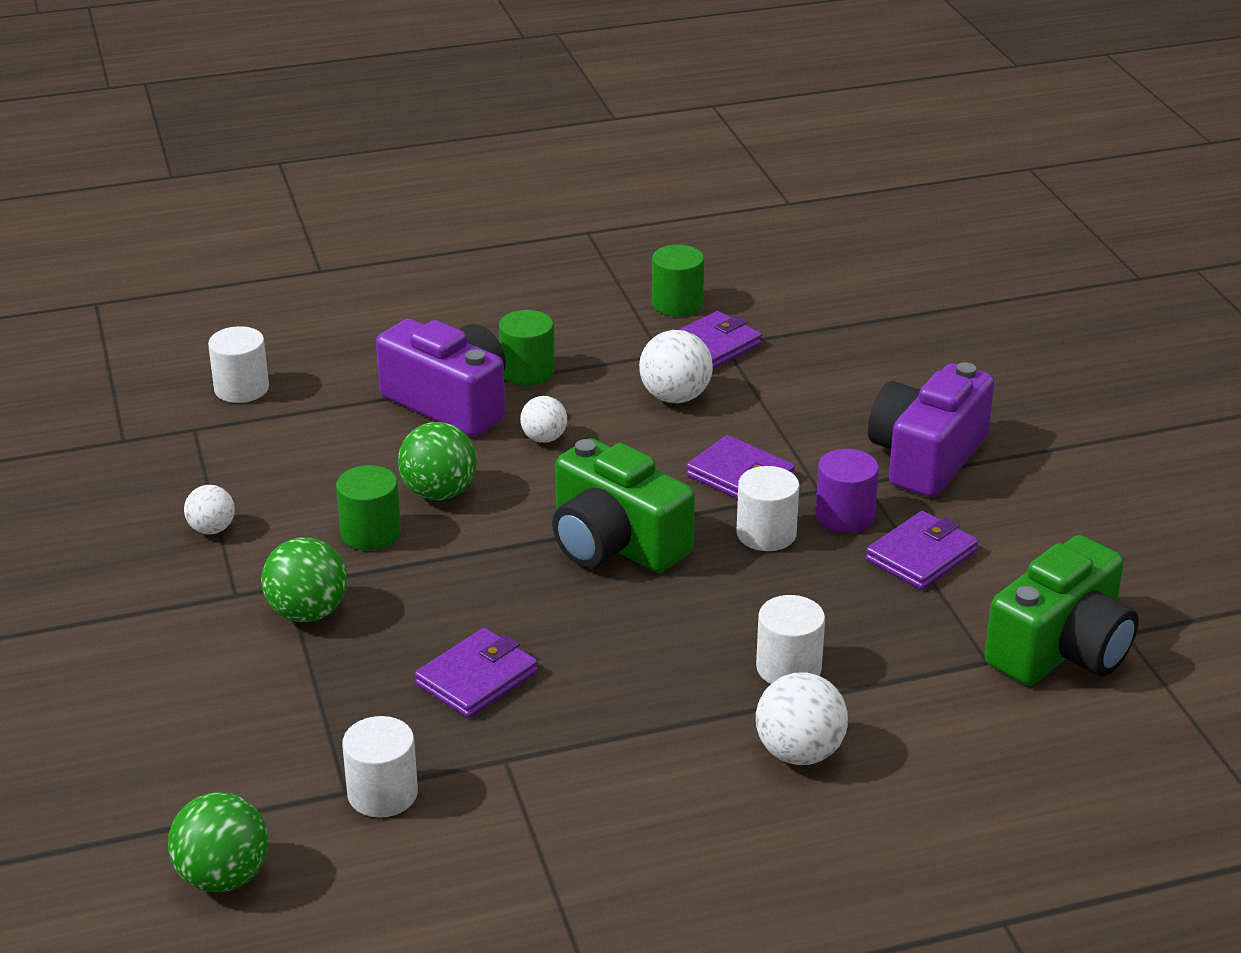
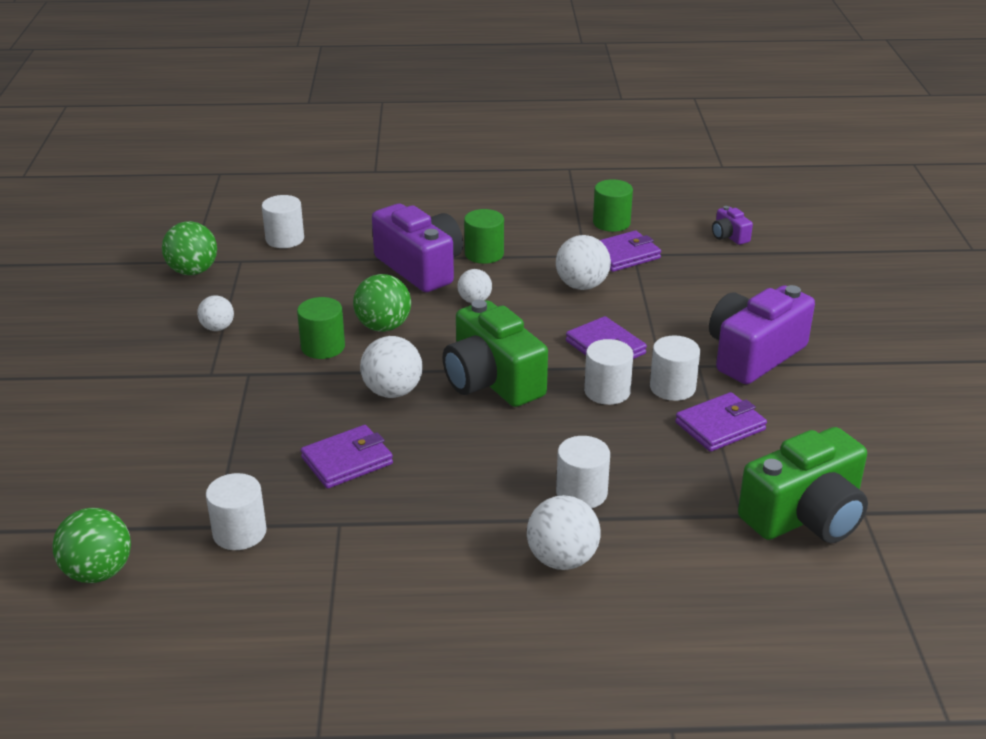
camera: 15 degrees right, 0 degrees up
(307, 612) = (252, 394): green ball -> green ball (193, 271)
(493, 578) = (392, 392): none -> white ball
(836, 301) = (729, 236): none -> purple camera
(844, 516) = (672, 387): purple cylinder -> white cylinder

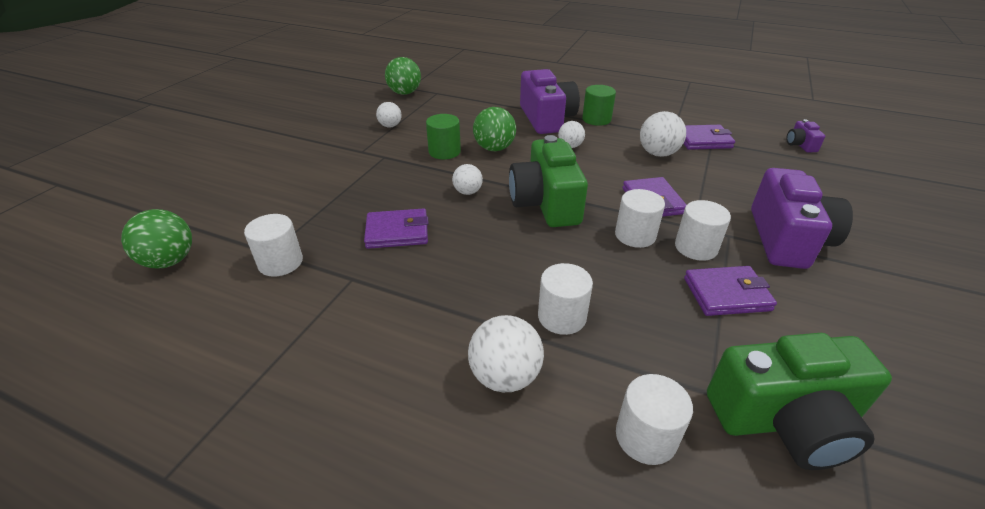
camera: 25 degrees right, 5 degrees up
(285, 239) = (472, 87): white cylinder -> white cylinder (646, 437)
(392, 392) = (467, 192): white ball -> white ball, size x0.62
(611, 223) = (704, 118): green cylinder -> none
(753, 354) = (787, 239): purple camera -> purple camera turned 120 degrees clockwise

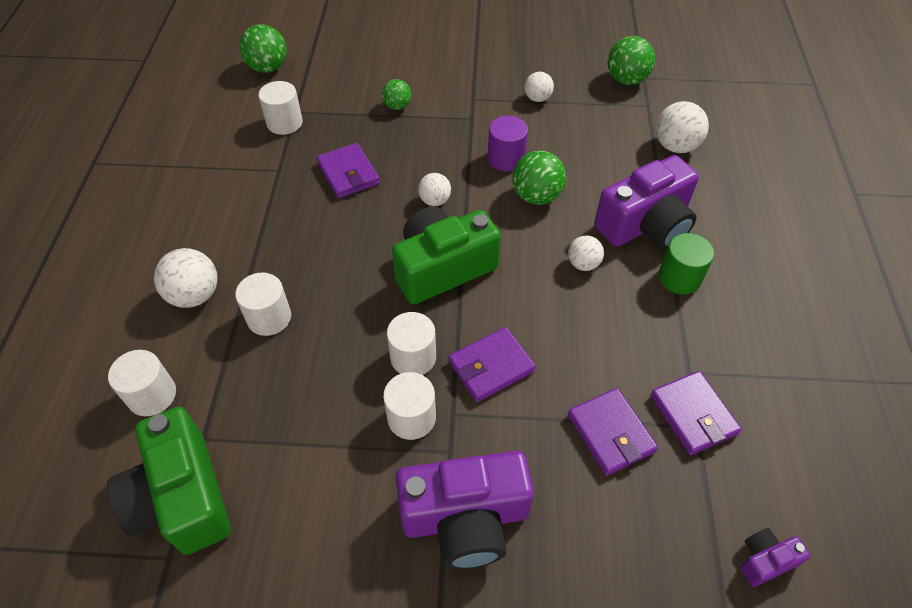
camera: 70 degrees right, 15 degrees up
(331, 188) = (397, 106): none -> green ball
(444, 152) = (506, 158): green cylinder -> purple cylinder
(658, 153) = (617, 361): white ball -> white ball (675, 146)
(726, 294) = (338, 450): purple wallet -> purple wallet (610, 433)

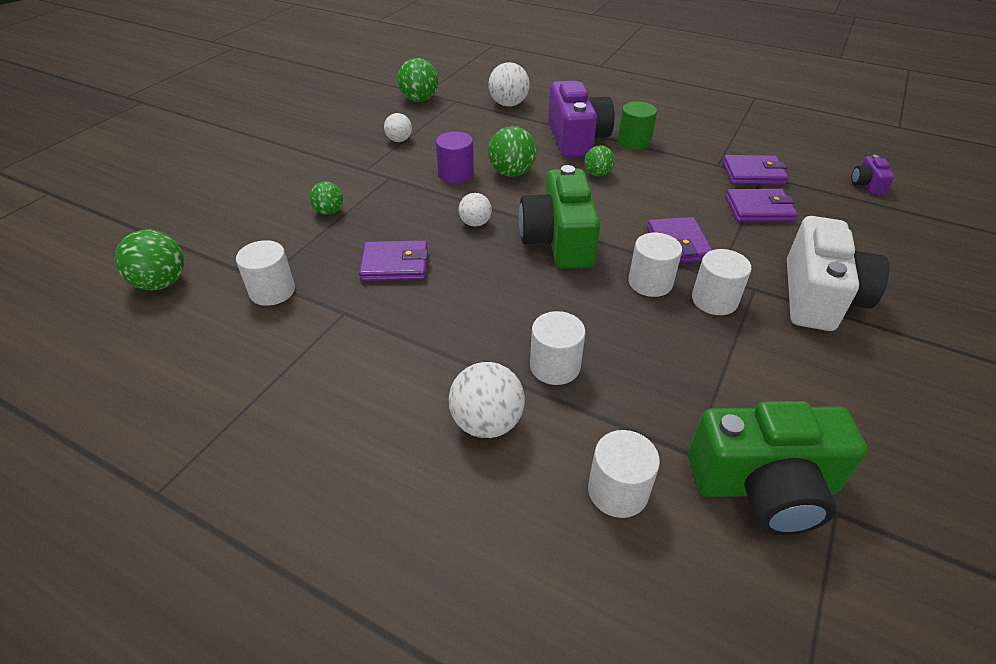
camera: 65 degrees left, 10 degrees down
(465, 518) = (819, 297): purple camera -> white camera
(583, 264) = (597, 174): white ball -> green ball

